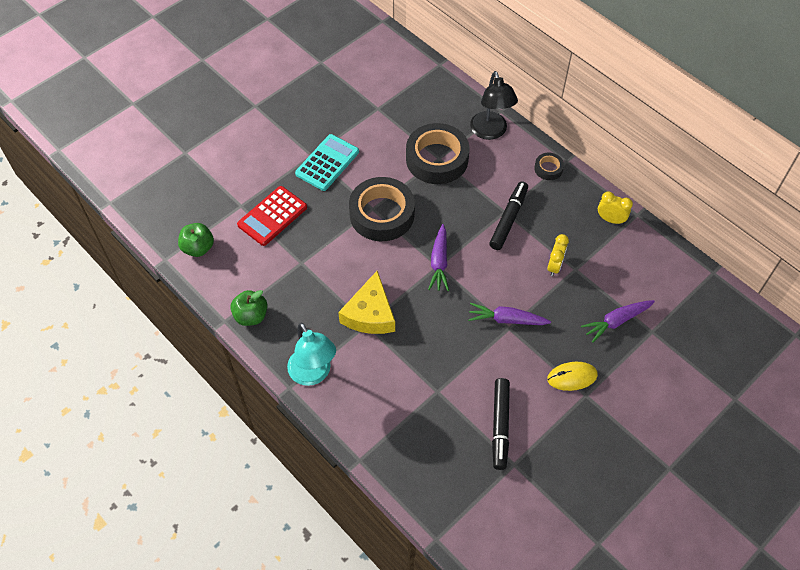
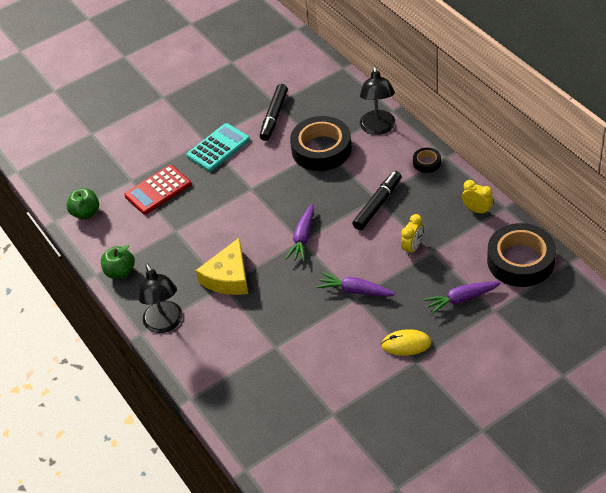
camera: 15 degrees right, 10 degrees down
(313, 374) = (165, 324): turquoise lamp -> black lamp
(382, 214) = (258, 194): black tape -> black tape (520, 261)
(500, 426) = (327, 380): black marker -> black marker (274, 116)

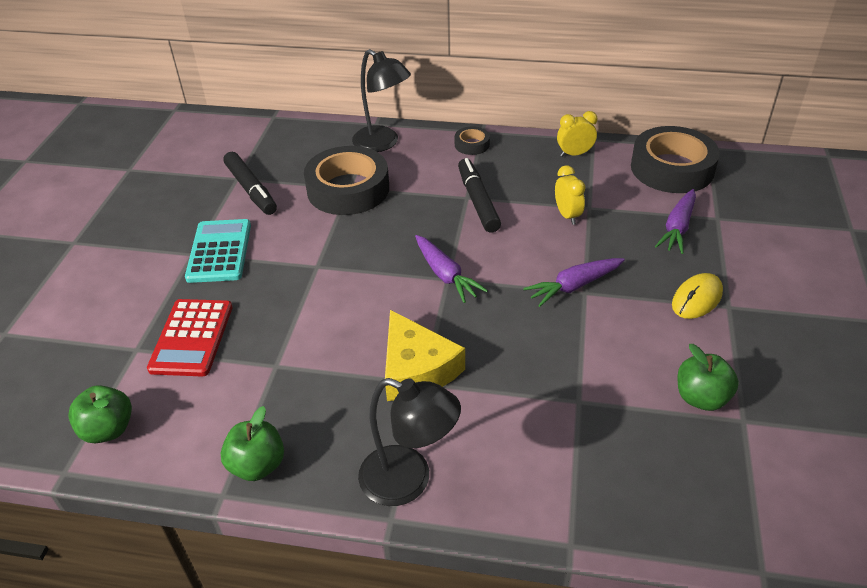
camera: 50 degrees left, 5 degrees down
(330, 389) = (701, 398): none -> green apple

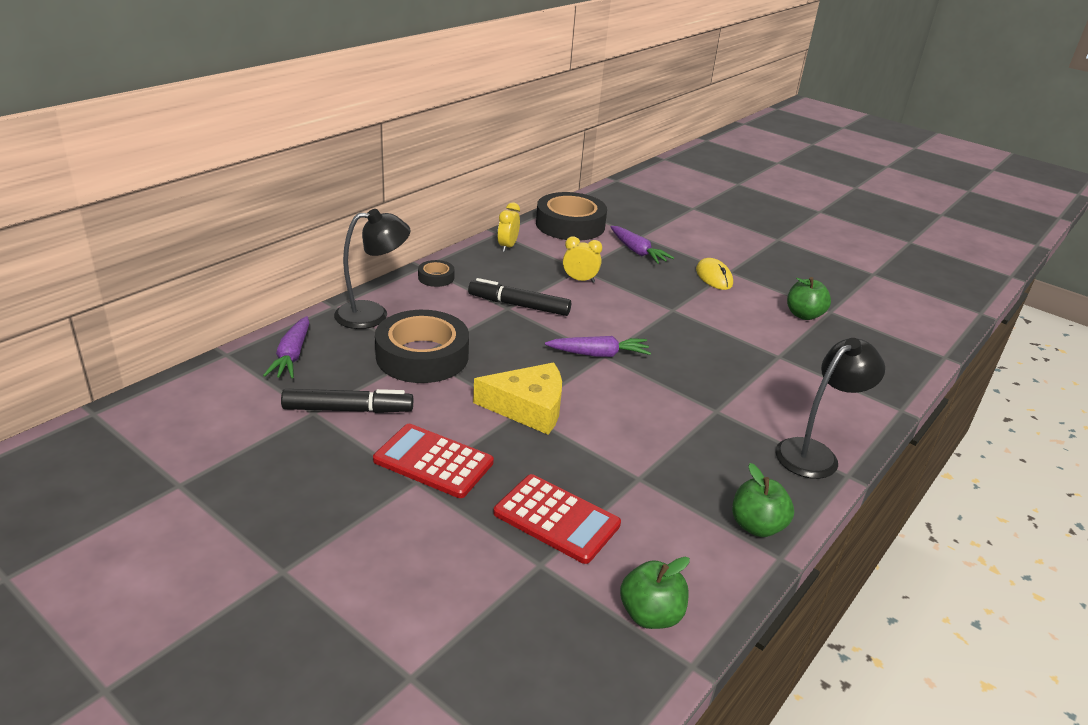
camera: 65 degrees left, 10 degrees down
(219, 251) = (433, 461): turquoise calculator -> red calculator
(416, 369) = (699, 408): yellow cheese -> yellow cheese (528, 407)
(574, 286) = (662, 310): purple carrot -> purple carrot (292, 356)

